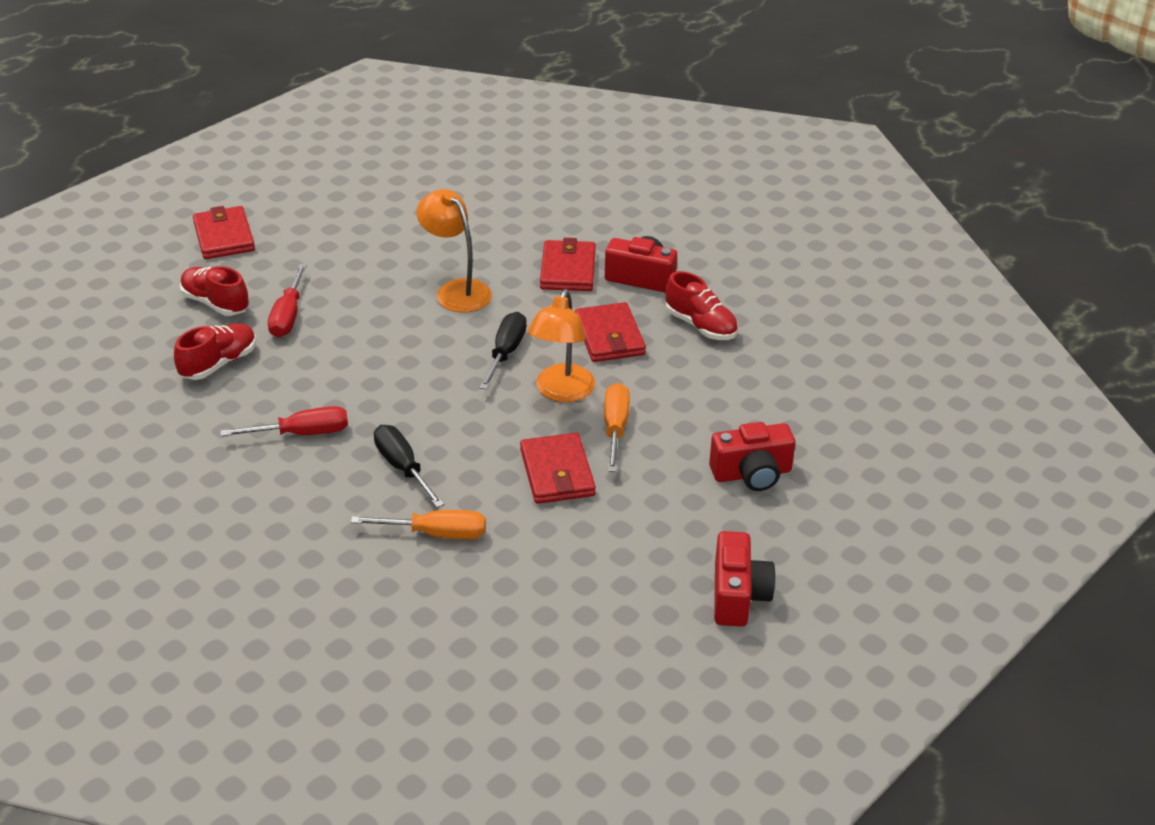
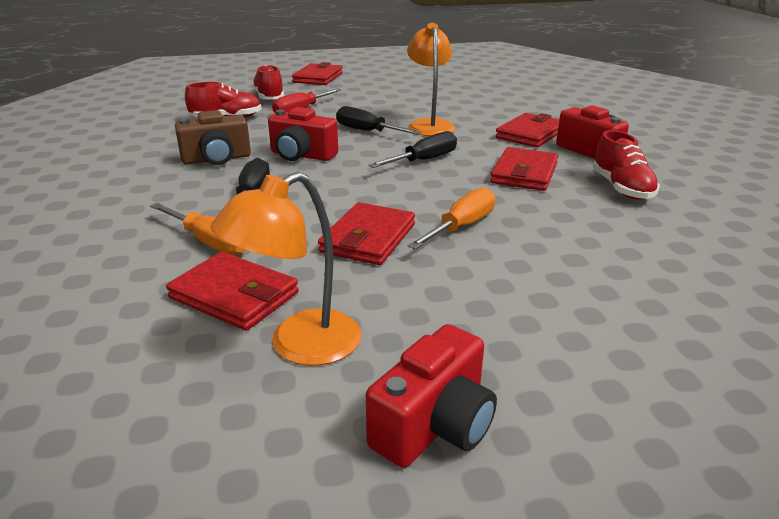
camera: 35 degrees right, 10 degrees down
(302, 433) = (217, 159): red screwdriver -> brown camera
(404, 326) = (367, 131): none -> black screwdriver
(521, 571) = (234, 295): none -> red wallet
(561, 392) = (440, 192): orange lamp -> orange lamp (299, 346)
(752, 474) = (575, 308): red camera -> red camera (302, 155)

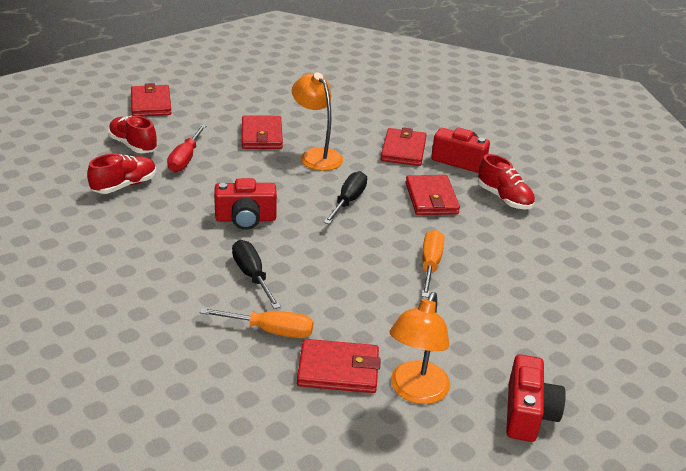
camera: 30 degrees left, 5 degrees up
(217, 159) = (176, 241): brown camera -> none
(367, 131) = (272, 175): black screwdriver -> none
(368, 238) = (378, 293): red wallet -> red wallet (261, 136)

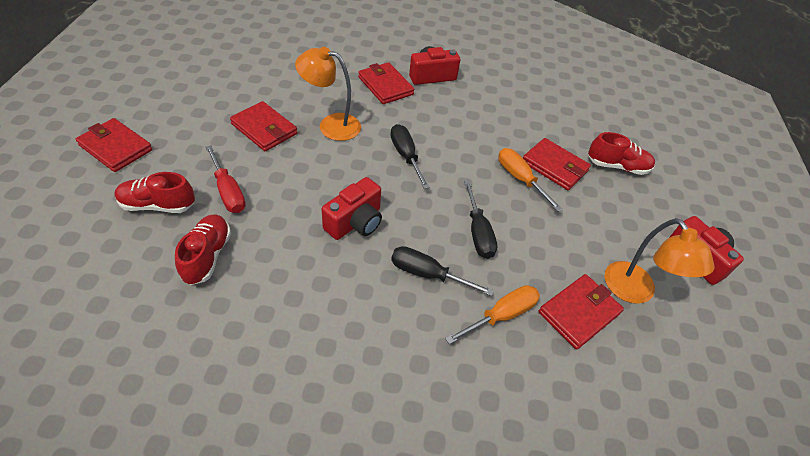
camera: 45 degrees left, 15 degrees up
(333, 275) = (478, 232): none -> black screwdriver
(431, 198) = (453, 120): red wallet -> red wallet (554, 166)
(504, 198) = (493, 93): red shoe -> red shoe (617, 166)

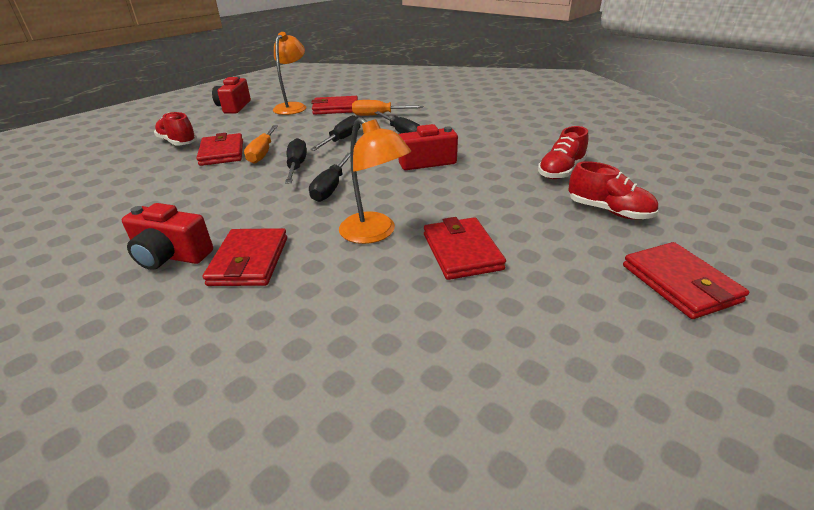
camera: 140 degrees left, 15 degrees down
(228, 191) = (531, 204): red screwdriver -> none
(465, 172) = (296, 166): none -> black screwdriver

